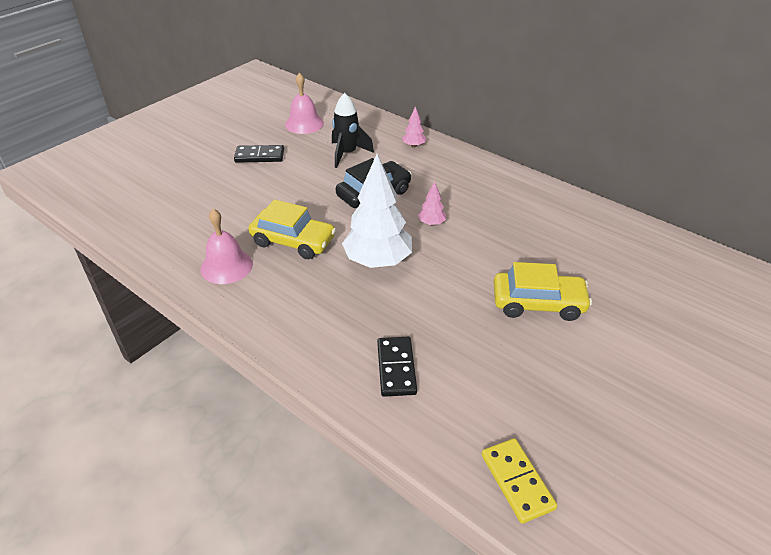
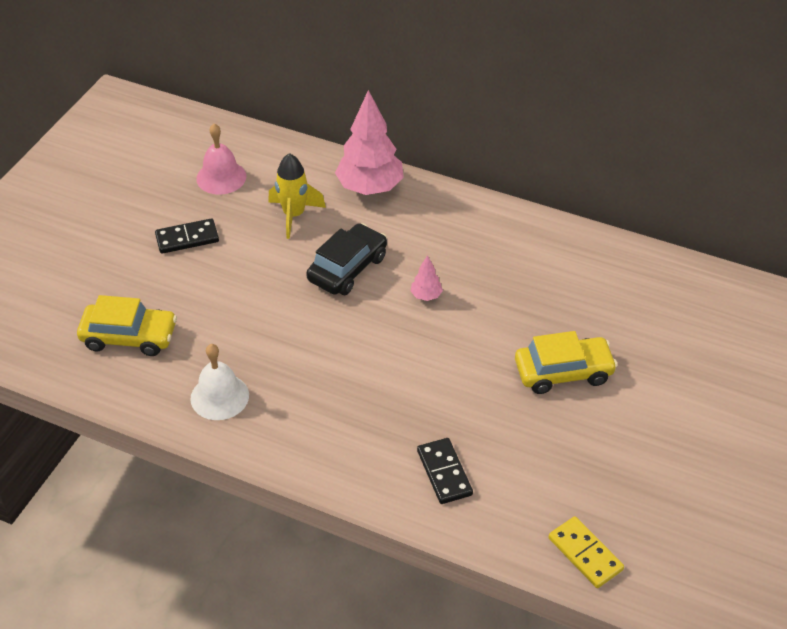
camera: 15 degrees left, 5 degrees up
(226, 266) = (219, 396): pink bell -> white bell
(293, 241) = (280, 350): yellow car -> yellow car (129, 337)
(347, 154) = (294, 215): black rocket -> yellow rocket
(378, 261) = (383, 356): white tree -> none
(414, 146) = (370, 188): pink tree -> pink tree, size x2.29

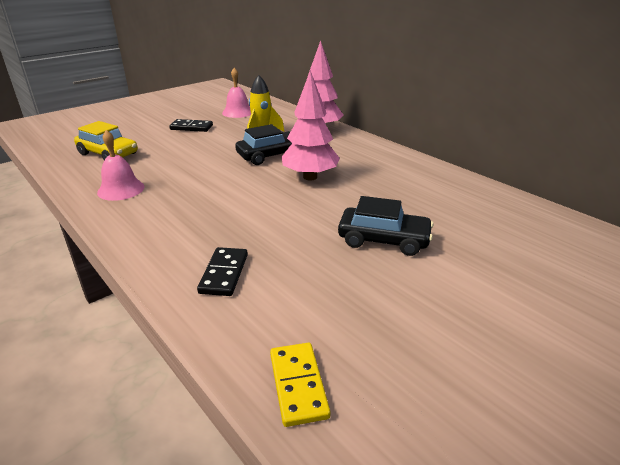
camera: 25 degrees right, 15 degrees down
(219, 396) = (121, 189): white bell -> pink bell
(426, 296) = (310, 177): pink tree -> pink tree, size x2.29
(563, 372) = (383, 240): yellow car -> black car

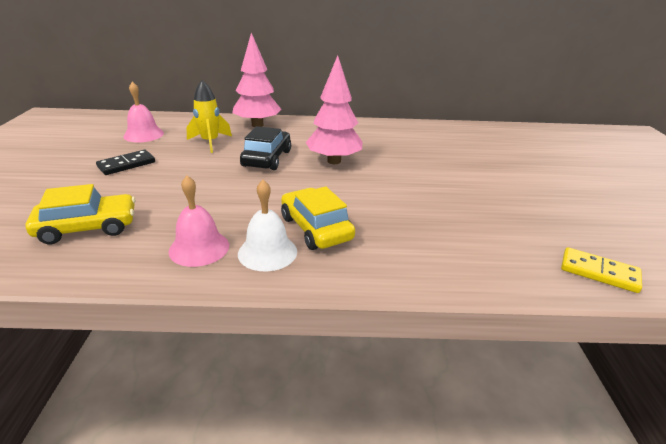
camera: 50 degrees left, 0 degrees up
(140, 210) = (267, 252): none -> white bell
(192, 213) = (316, 228): none -> yellow car
(224, 273) = (438, 250): black domino -> none
(383, 240) = (460, 177): black car -> none

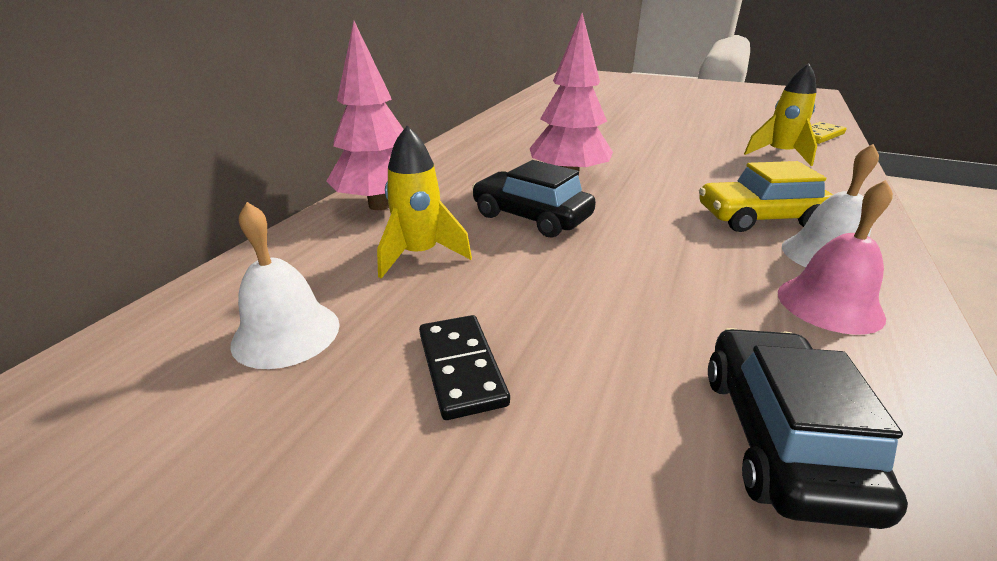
camera: 65 degrees left, 0 degrees up
(88, 227) = (779, 437): yellow car -> black car
(143, 134) = (286, 333): pink bell -> white bell
(487, 243) = (779, 155): none -> yellow rocket

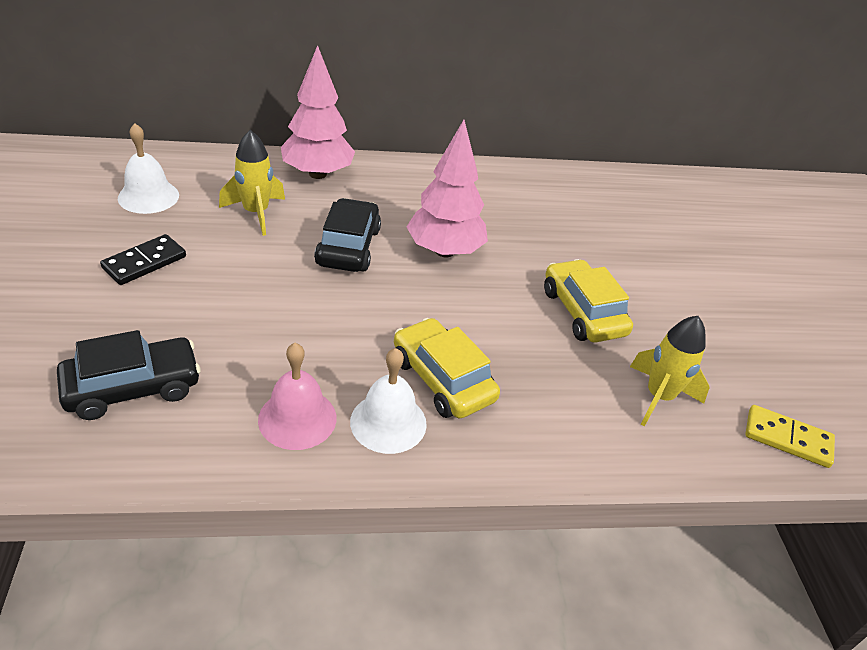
camera: 55 degrees right, 10 degrees up
(676, 153) = (582, 312): none -> yellow car

